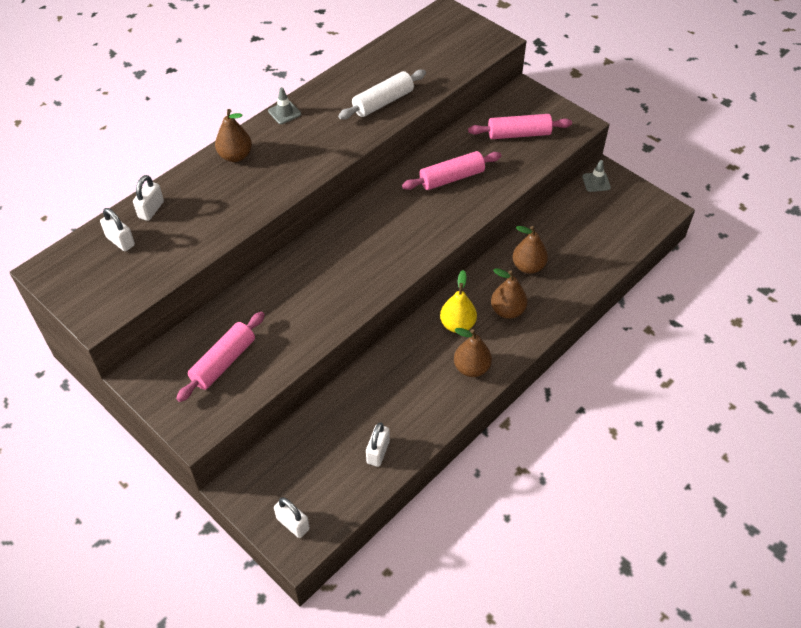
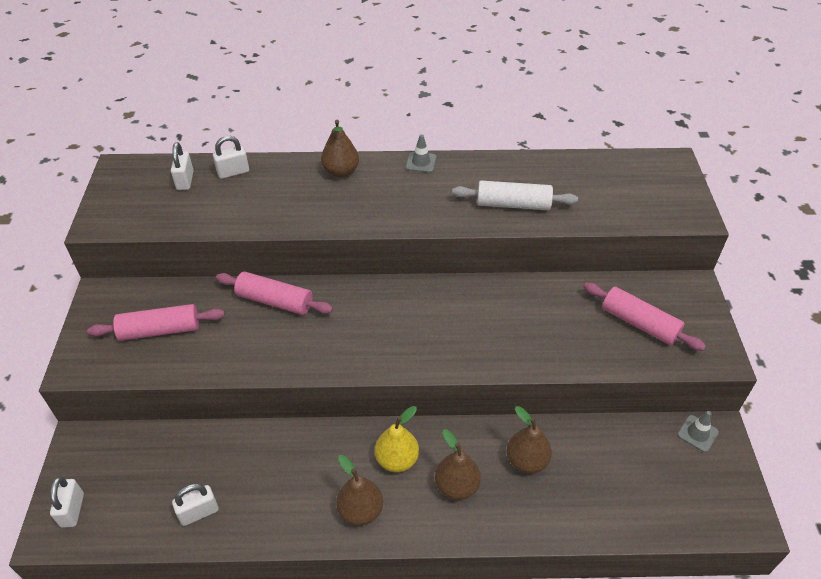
camera: 45 degrees right, 5 degrees down
(451, 178) = (522, 318): pink rolling pin -> pink rolling pin (275, 301)

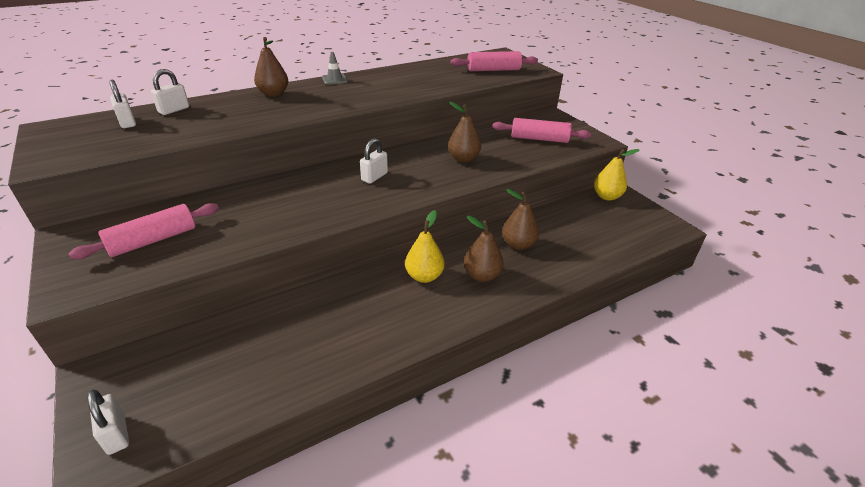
camera: 30 degrees left, 10 degrees down
(199, 512) = (269, 378): white padlock -> white padlock (374, 177)
(275, 301) = (259, 193): pink rolling pin -> pink rolling pin (493, 70)
(360, 510) = (419, 318): brown pear -> brown pear (463, 159)
(513, 204) = (420, 85): white rolling pin -> none
(697, 433) = (607, 196): grey traffic cone -> yellow pear

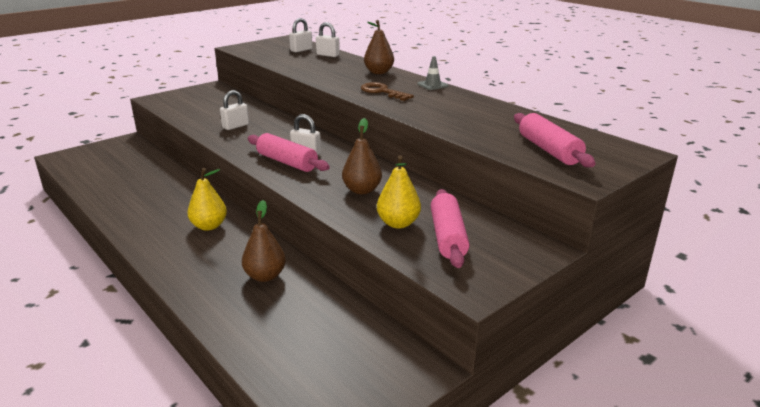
camera: 80 degrees right, 10 degrees down
(116, 434) = (80, 155): white padlock -> white padlock (235, 126)
(153, 240) = (204, 104): pink rolling pin -> pink rolling pin (287, 162)
(338, 99) = (382, 92): none -> brown key
(482, 275) = (209, 256): brown pear -> none
(607, 196) = (405, 356): yellow pear -> yellow pear (398, 223)

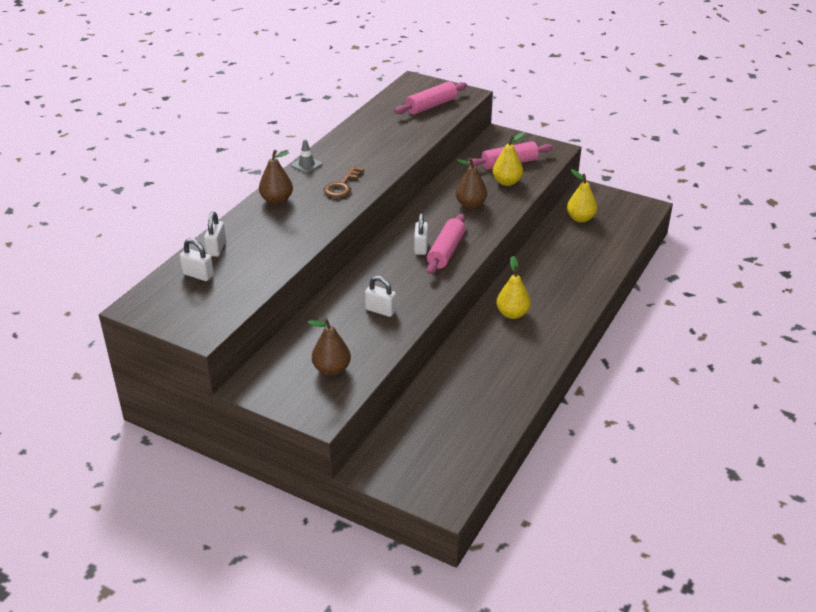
camera: 110 degrees left, 10 degrees up
(265, 276) = (553, 263): brown pear -> brown pear (331, 369)
(346, 332) = (580, 218): none -> yellow pear

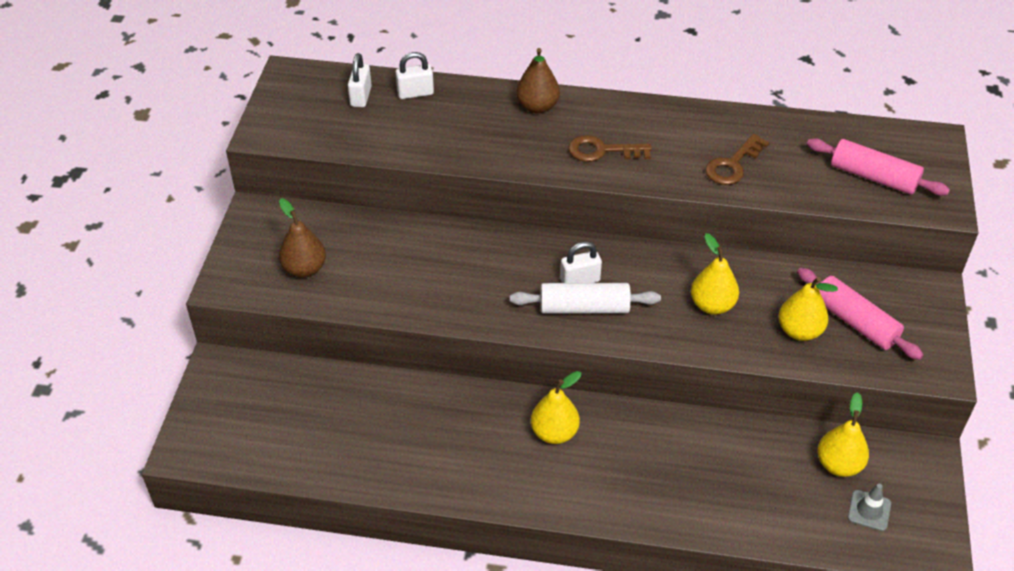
camera: 70 degrees right, 10 degrees up
(306, 165) = (632, 106): grey traffic cone -> grey traffic cone (869, 510)
(380, 310) = (429, 279): white padlock -> none
(389, 145) = (733, 165): none -> brown key
(446, 251) = (584, 308): pink rolling pin -> white rolling pin
(470, 205) = (712, 305): brown pear -> yellow pear

